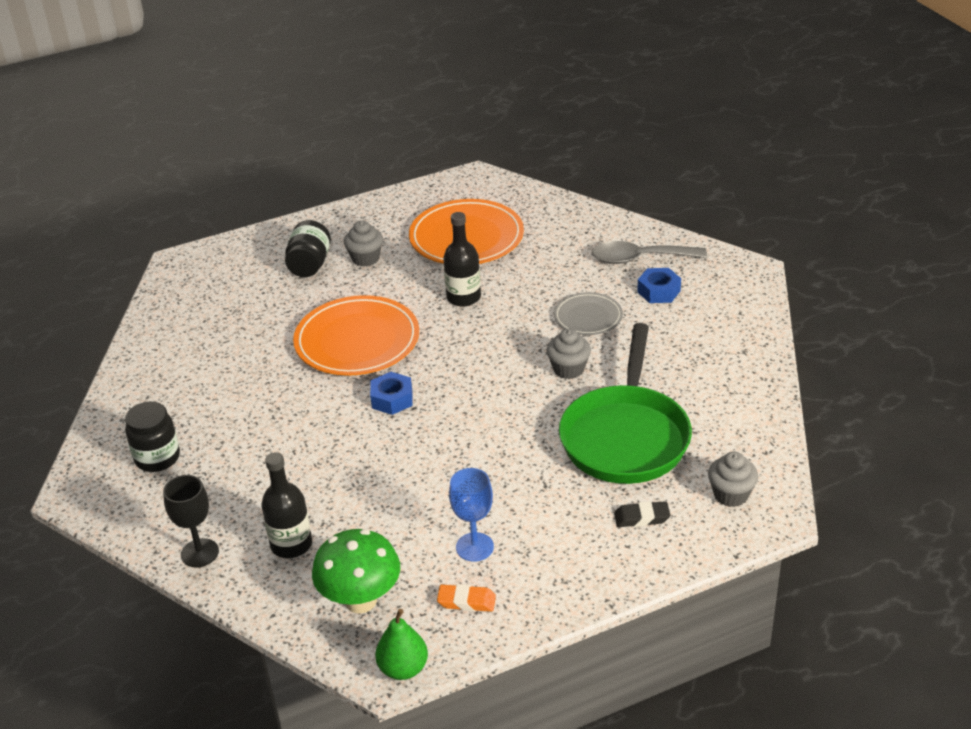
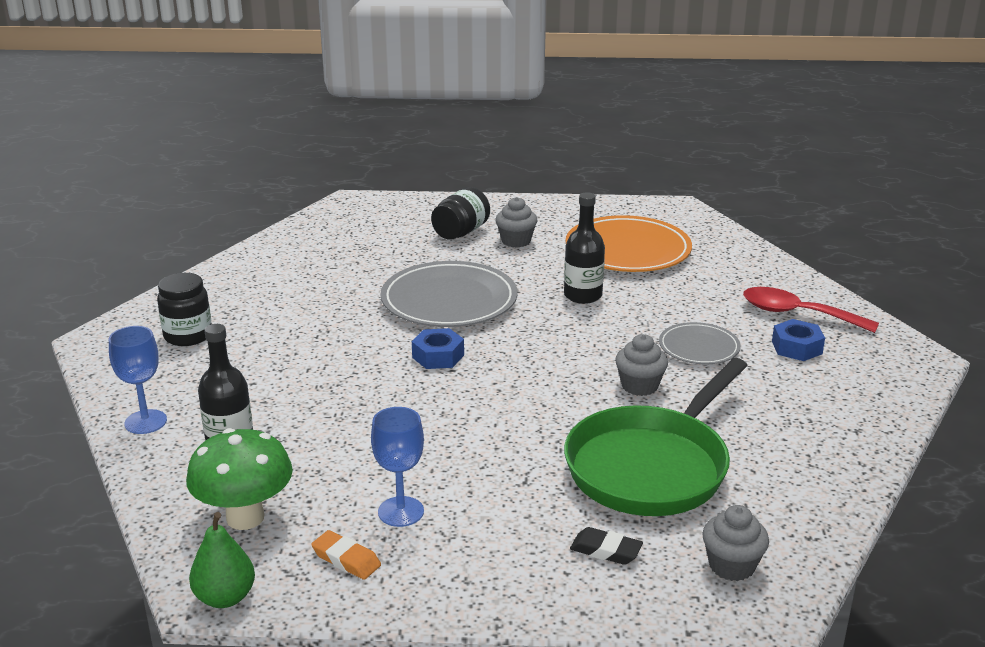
camera: 25 degrees right, 10 degrees down
(200, 553) = (145, 422): black goblet -> blue goblet
(357, 341) = (449, 300): orange plate -> grey plate
(639, 259) = (797, 314): grey spoon -> red spoon

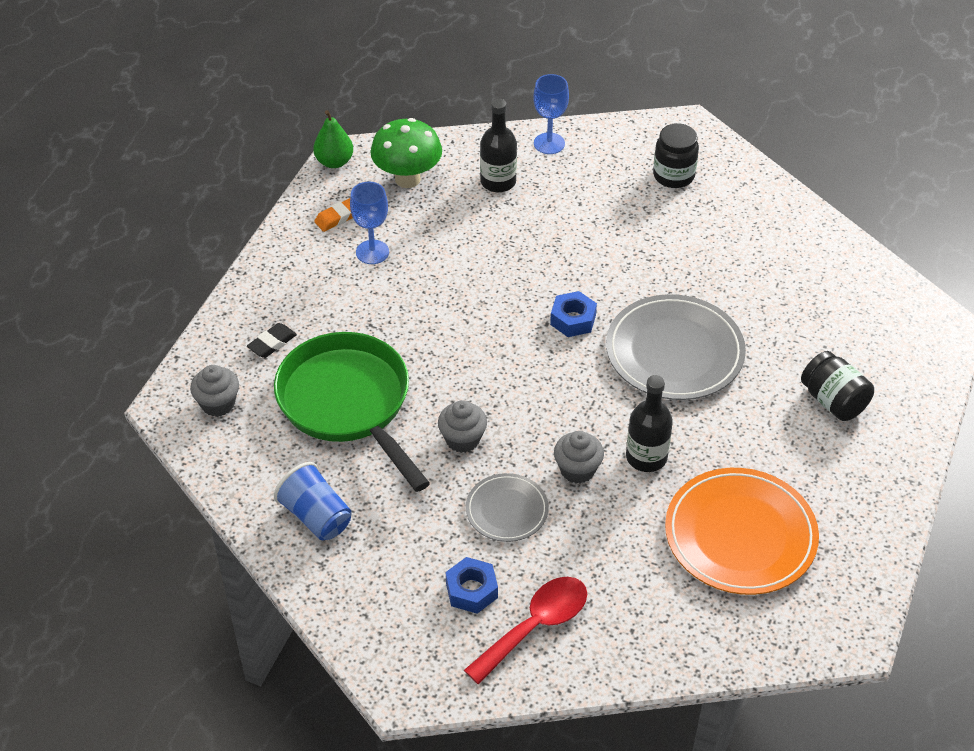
camera: 110 degrees right, 20 degrees up
(516, 241) = (796, 442): grey cupcake -> grey cupcake (577, 470)
(809, 448) = (316, 516): none -> blue cup

